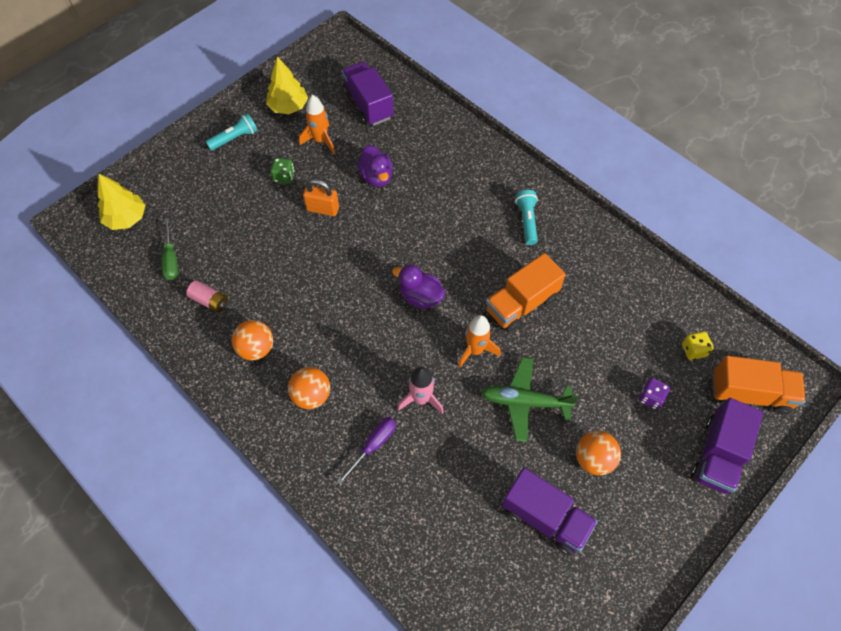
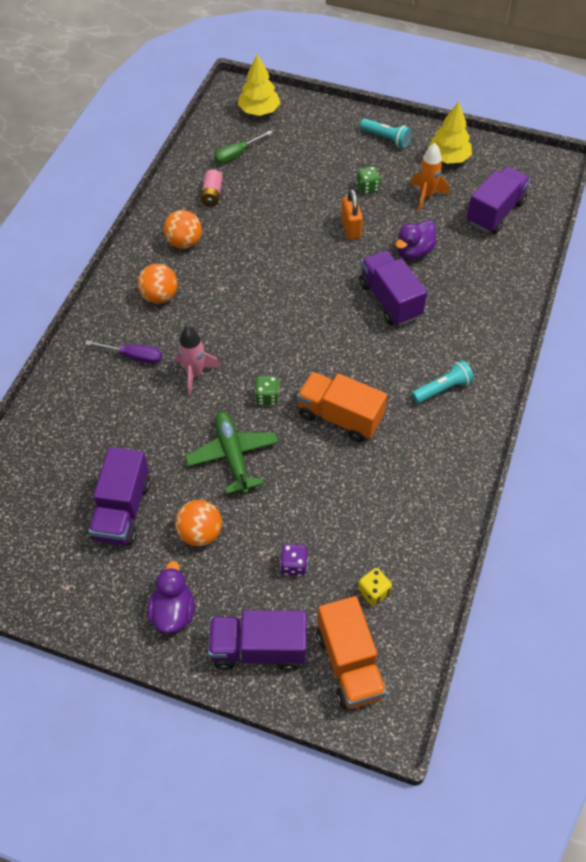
camera: 65 degrees right, 5 degrees down
(419, 216) = (390, 300): none -> purple truck
(420, 297) = (300, 334): purple duck -> purple duck (173, 612)
(475, 350) = (267, 397): orange rocket -> green dice

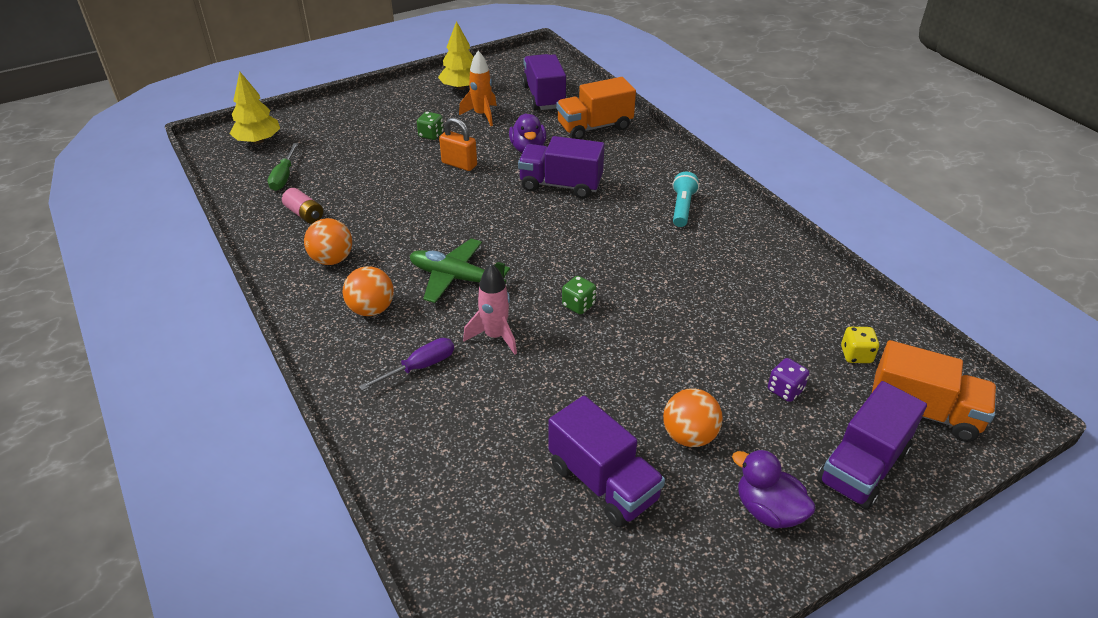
camera: 50 degrees left, 15 degrees down
(233, 455) = (620, 363): green plane -> green plane (456, 278)
(340, 417) = (649, 275): orange truck -> orange truck (594, 127)
(386, 139) = (396, 101): turquoise flashlight -> none

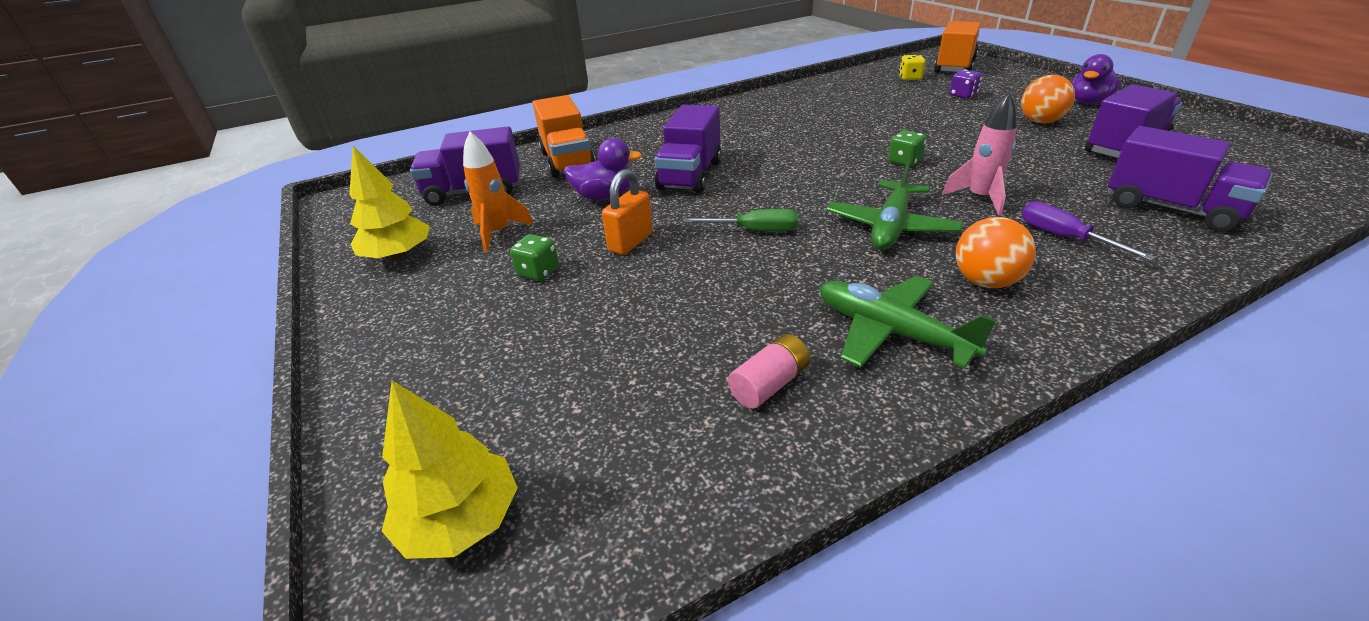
camera: 85 degrees left, 5 degrees down
(284, 177) = (637, 438): green screwdriver -> green screwdriver (754, 231)
(332, 259) = (890, 332): orange ball -> green plane
(682, 208) = (733, 122): turquoise flashlight -> none
(862, 467) = (1019, 80): purple truck -> purple truck (1171, 209)

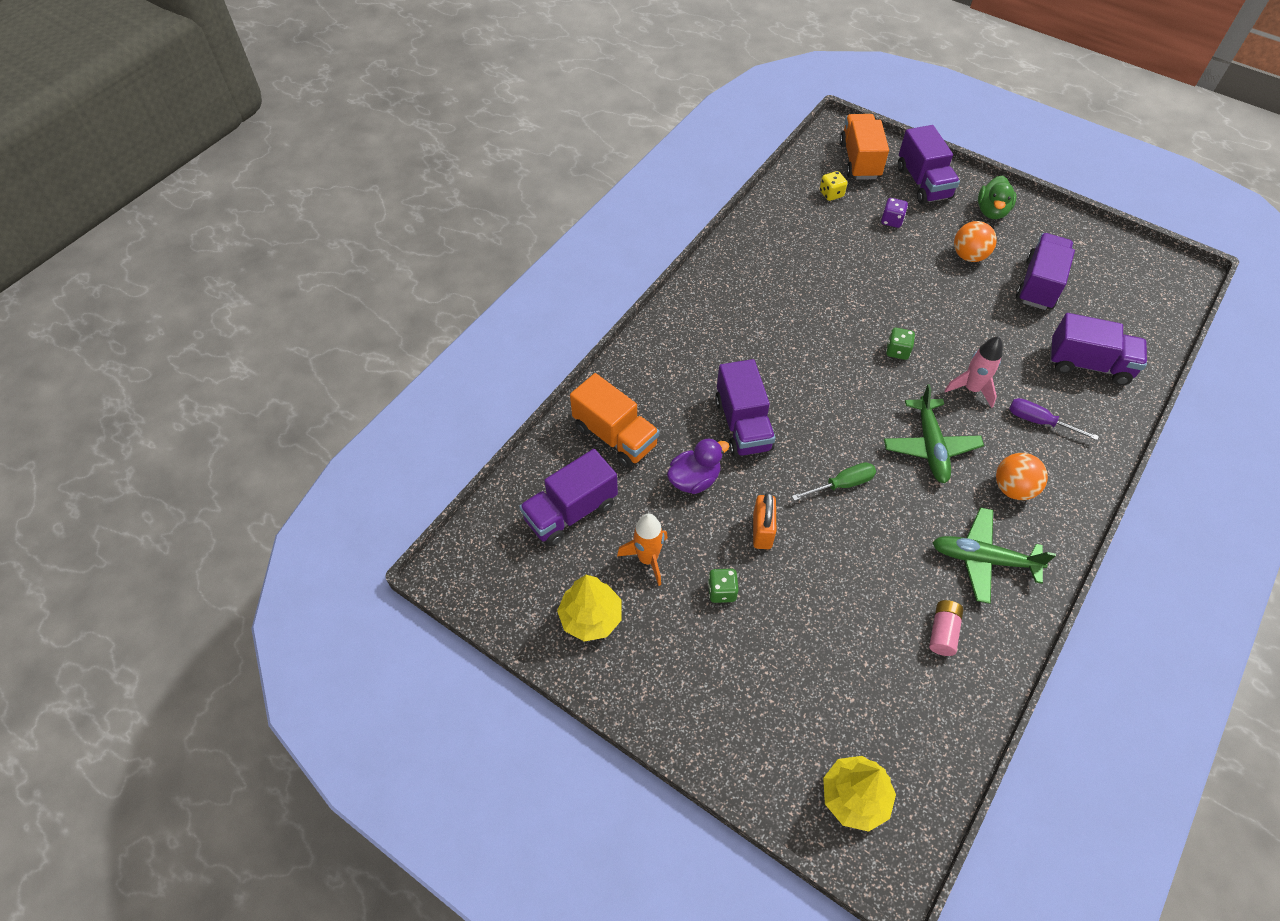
camera: 30 degrees left, 20 degrees up
(1015, 82) = (923, 183): none -> purple truck
(1088, 102) = (991, 211): purple duck -> green duck

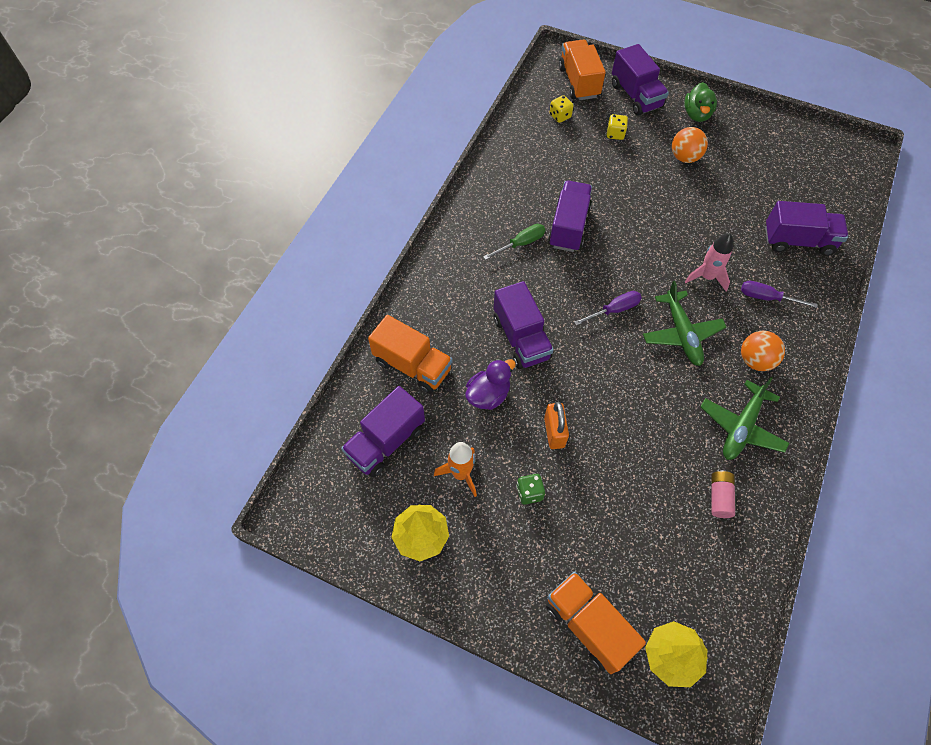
camera: 10 degrees left, 5 degrees up
(763, 746) = (588, 625): none -> orange truck
(842, 484) = (614, 379): green screwdriver -> green screwdriver (521, 243)
(856, 409) = (614, 310): none -> purple screwdriver
(891, 221) = (615, 134): purple dice -> yellow dice
(897, 351) = (640, 252): green dice -> none
(983, 559) = (741, 427): green plane -> green plane turned 60 degrees counterclockwise
(1038, 284) = (746, 175): purple truck -> purple truck (568, 227)

